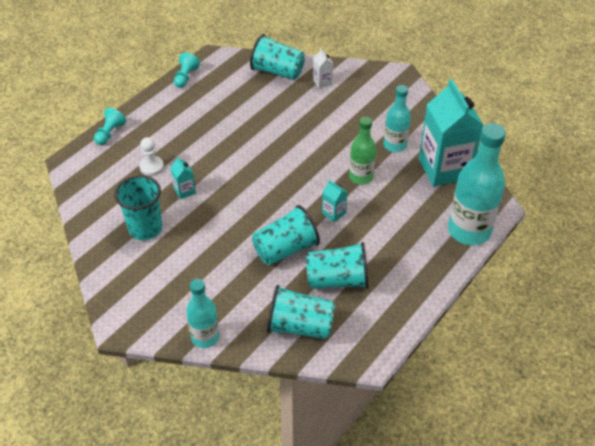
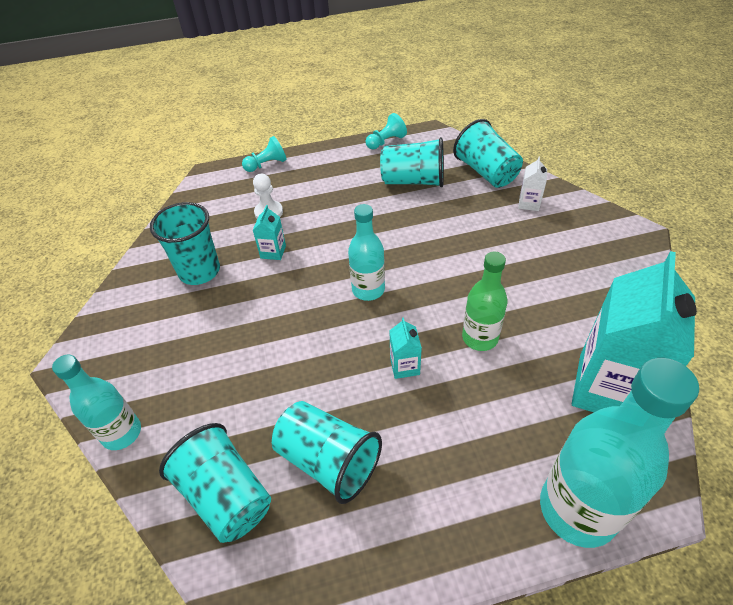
camera: 40 degrees right, 0 degrees up
(285, 249) = (307, 379): turquoise cup -> turquoise cup (413, 181)
(395, 145) = (560, 320): turquoise bottle -> turquoise bottle (368, 290)

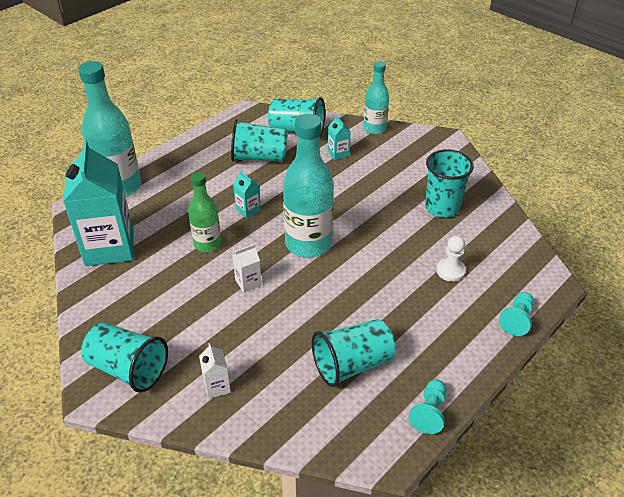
camera: 145 degrees right, 5 degrees down
(273, 252) = (407, 241): turquoise carton -> turquoise carton (338, 153)
(368, 290) = (308, 244): turquoise bottle -> turquoise bottle, size x1.69
(457, 274) = (248, 282): none -> white carton
(486, 172) = (283, 413): turquoise cup -> turquoise cup (128, 369)

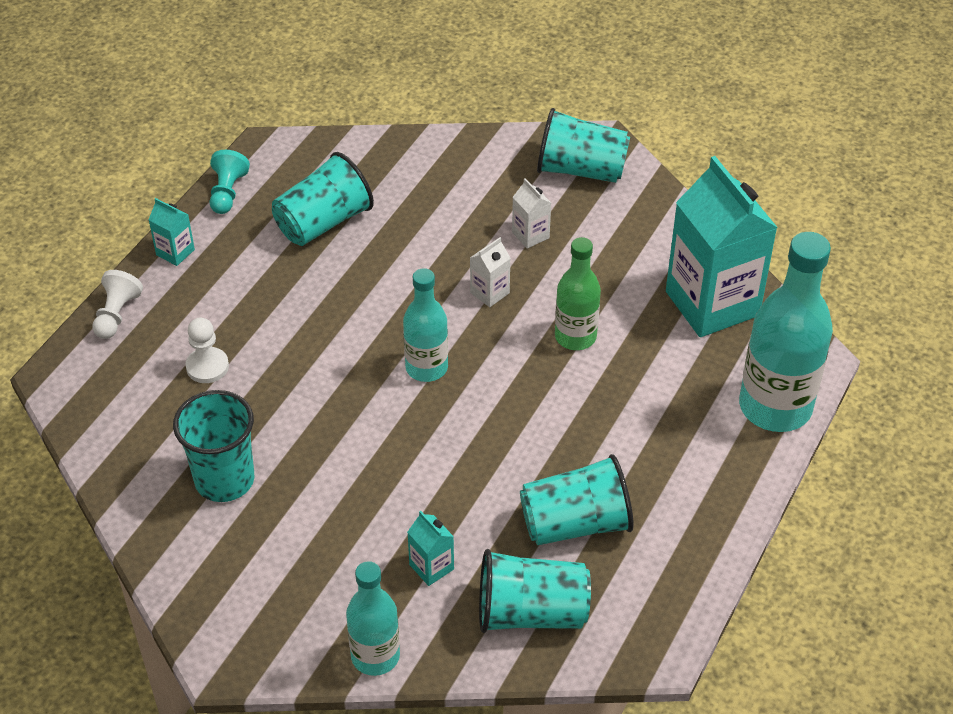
camera: 165 degrees right, 5 degrees up
(217, 386) = (471, 172): white carton -> white carton (530, 235)
(248, 210) = (543, 407): turquoise carton -> turquoise carton (175, 252)
(308, 244) = (426, 367): turquoise bottle -> turquoise bottle, size x0.59
(516, 319) = (117, 314): turquoise pawn -> white pawn

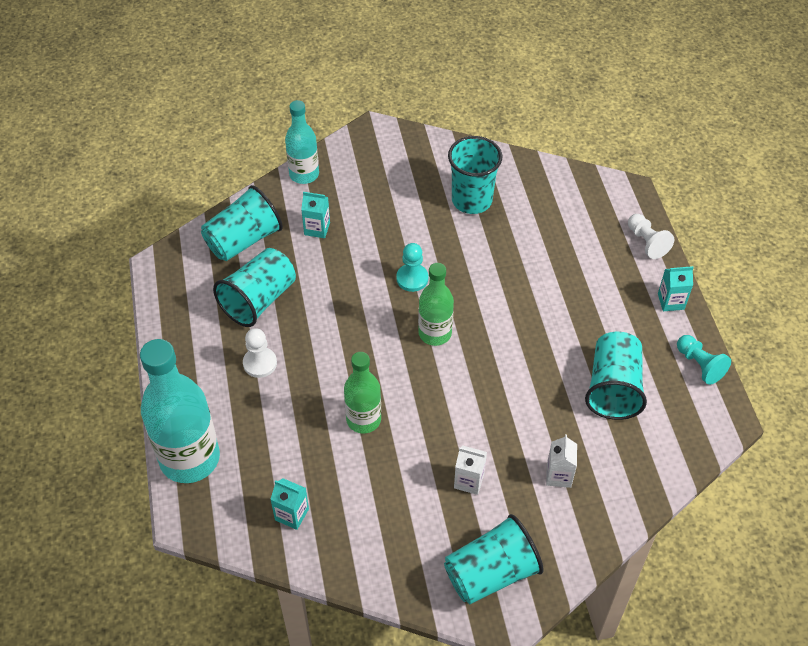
camera: 140 degrees right, 5 degrees up
(207, 367) = (558, 248): white pawn -> white pawn (260, 363)
(388, 436) = (412, 278): none -> turquoise pawn
(426, 367) = (435, 333): turquoise bottle -> green bottle
(489, 293) = (450, 413): white carton -> white carton (559, 475)
(712, 303) = (292, 514): turquoise carton -> turquoise carton, size x0.41

